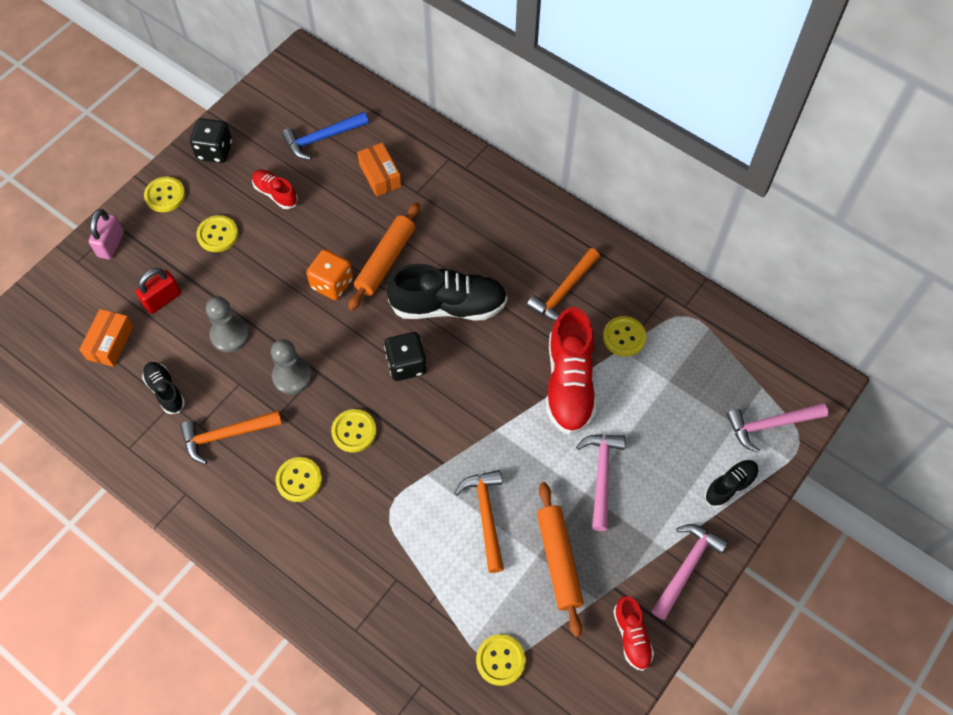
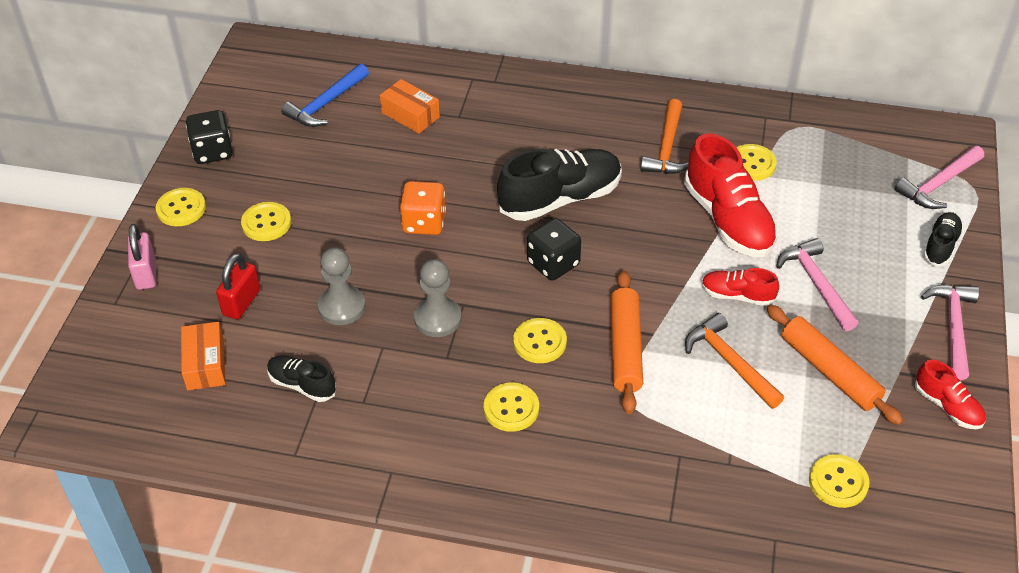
camera: 25 degrees left, 15 degrees down
(226, 435) = (401, 399): orange hammer -> none
(275, 193) = (307, 166): red shoe -> red shoe (737, 295)
(385, 260) = (467, 184): orange rolling pin -> orange rolling pin (625, 348)

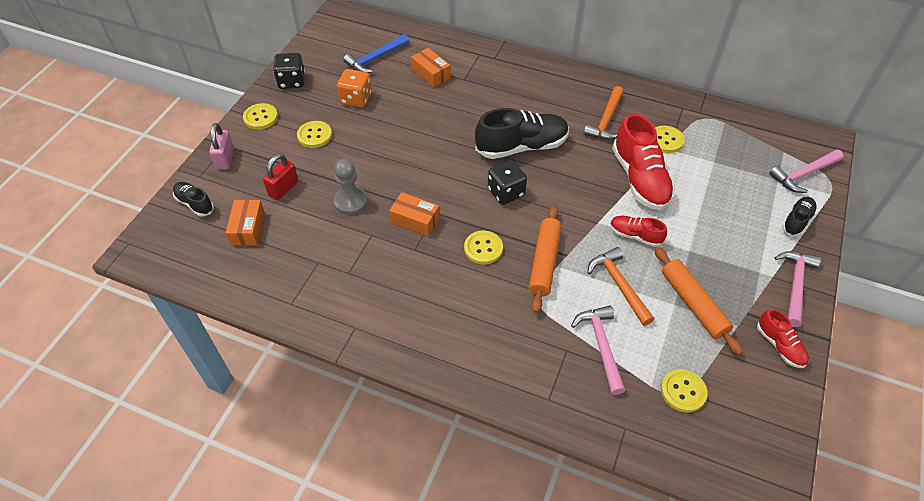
camera: 10 degrees right, 5 degrees up
(302, 385) = (309, 253): black shoe -> black shoe (195, 204)
(424, 222) = (422, 150): orange dice -> orange dice (356, 99)
(437, 318) = (415, 220): grey pawn -> orange box
(511, 408) = (451, 294): yellow button -> none
(816, 284) = (696, 236): pink hammer -> pink hammer (601, 345)

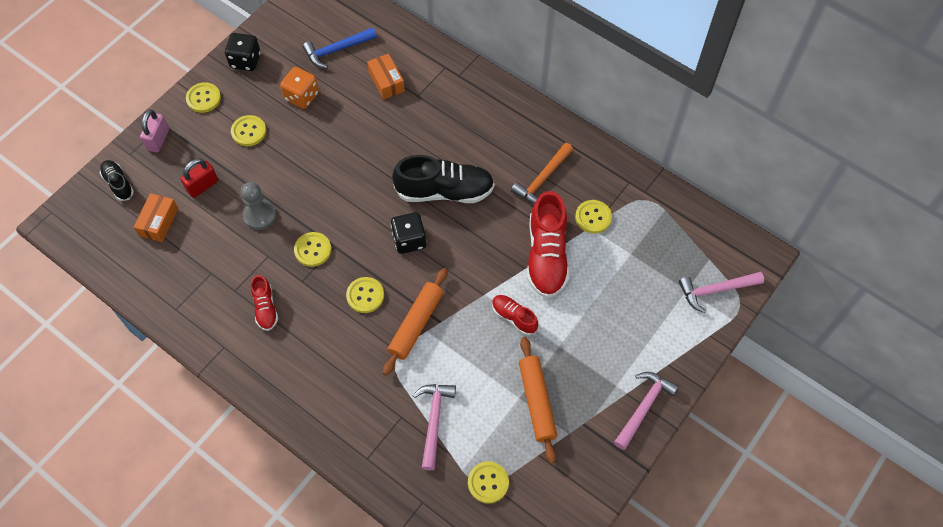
camera: 15 degrees right, 10 degrees up
(415, 220) = (313, 250): orange box -> yellow button
(619, 285) = (476, 365): orange hammer -> none
(779, 346) = (597, 463): red shoe -> red shoe (265, 308)
(796, 221) = (681, 341): black shoe -> none

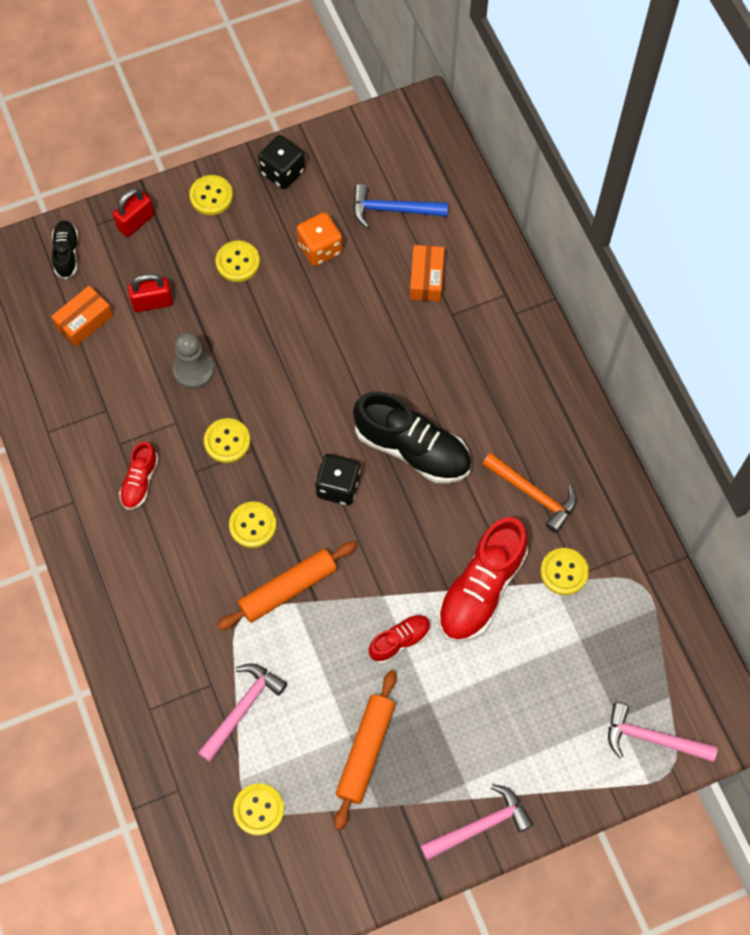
camera: 30 degrees right, 5 degrees up
(158, 139) = (136, 222): pink padlock -> red padlock
(514, 317) = (399, 641): red shoe -> red shoe turned 75 degrees clockwise
(542, 179) = (533, 494): orange hammer -> orange hammer turned 120 degrees counterclockwise

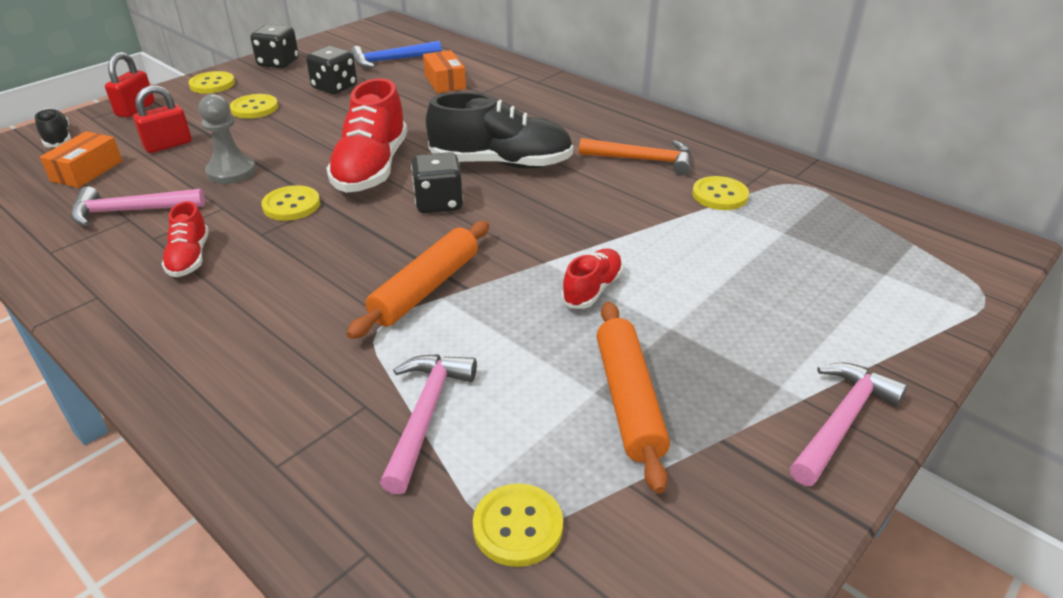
camera: 25 degrees left, 30 degrees down
(252, 525) = (353, 253): yellow button -> none
(320, 248) = (334, 87): orange dice -> black dice
(481, 589) = (648, 228): red shoe -> red shoe (371, 168)
(652, 738) = (936, 277): pink hammer -> pink hammer (130, 211)

